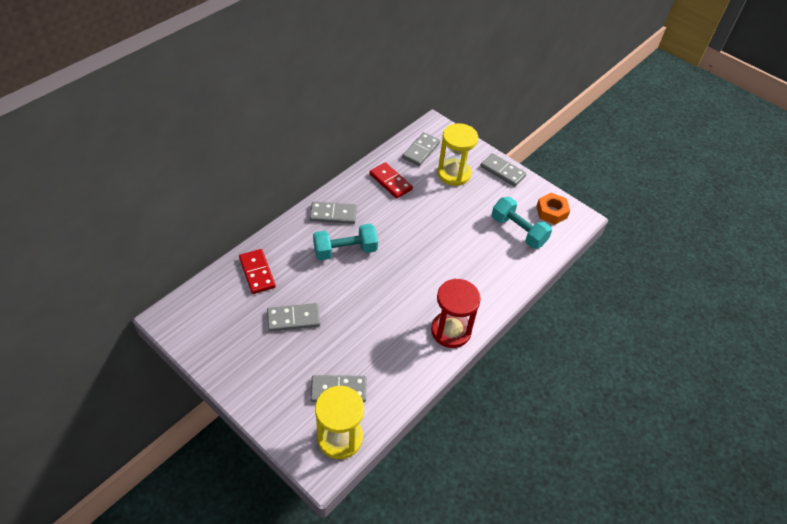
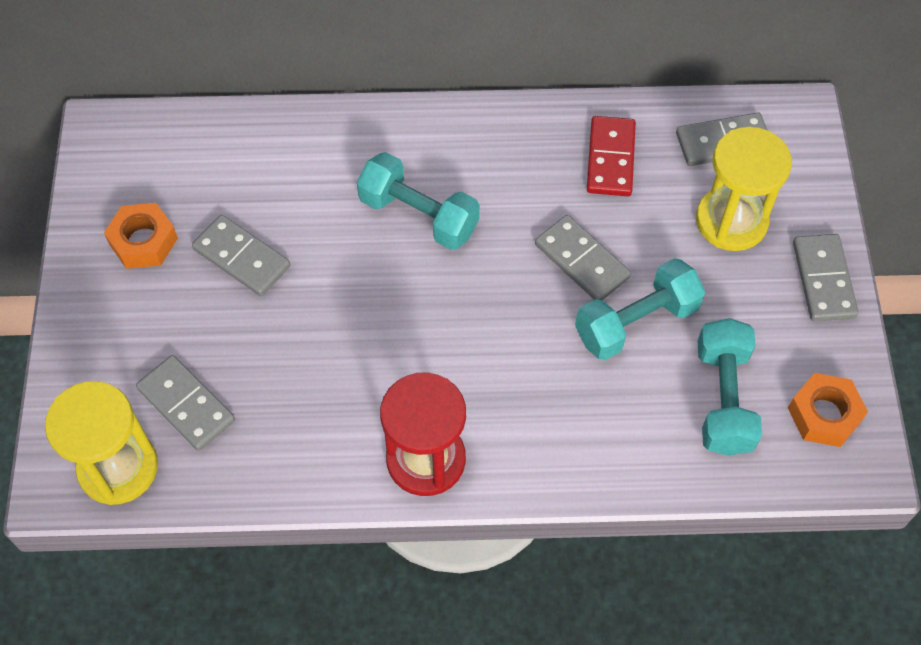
camera: 50 degrees right, 10 degrees up
(242, 345) = (143, 241): none -> orange nut
(257, 273) = (268, 154): red domino -> none
(333, 214) = (465, 146): grey domino -> grey domino (582, 261)
(463, 228) = (636, 322): none -> turquoise dumbbell

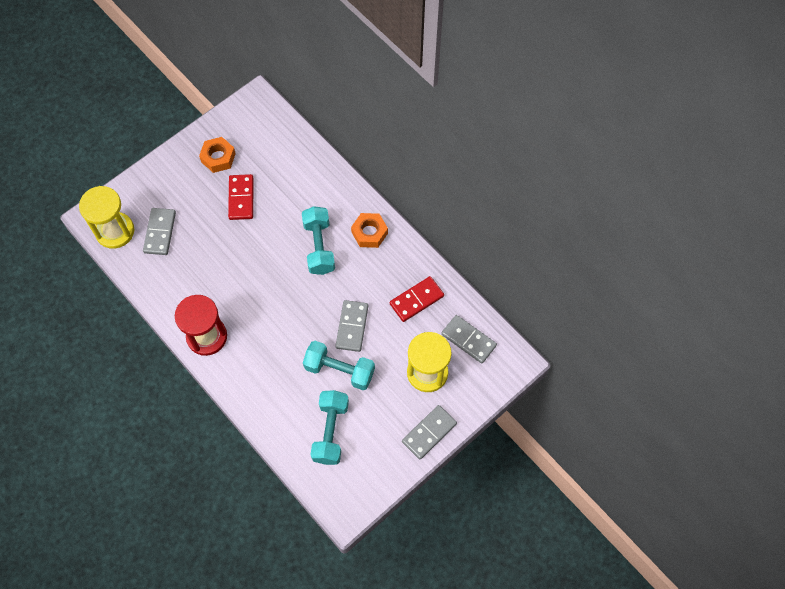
camera: 50 degrees right, 5 degrees up
(242, 258) = (241, 198): grey domino -> red domino
(723, 399) = (330, 431): turquoise dumbbell -> turquoise dumbbell turned 45 degrees counterclockwise
(824, 414) = (357, 478): orange nut -> orange nut (369, 233)

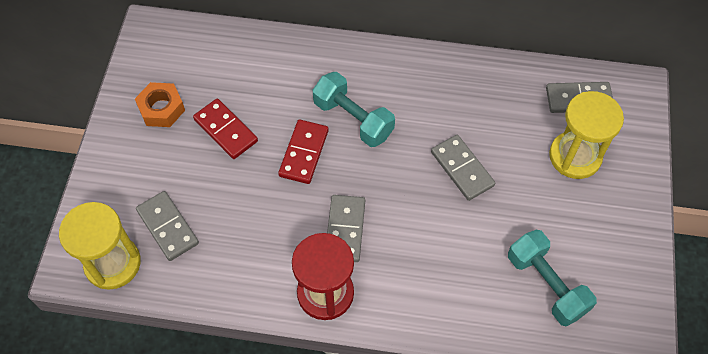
camera: 40 degrees left, 5 degrees down
(339, 370) = (493, 219): turquoise dumbbell -> none
(369, 233) = (389, 72): orange nut -> none
(416, 300) = (495, 99): red domino -> red domino (303, 153)
(429, 432) = (635, 209): grey domino -> grey domino (345, 229)

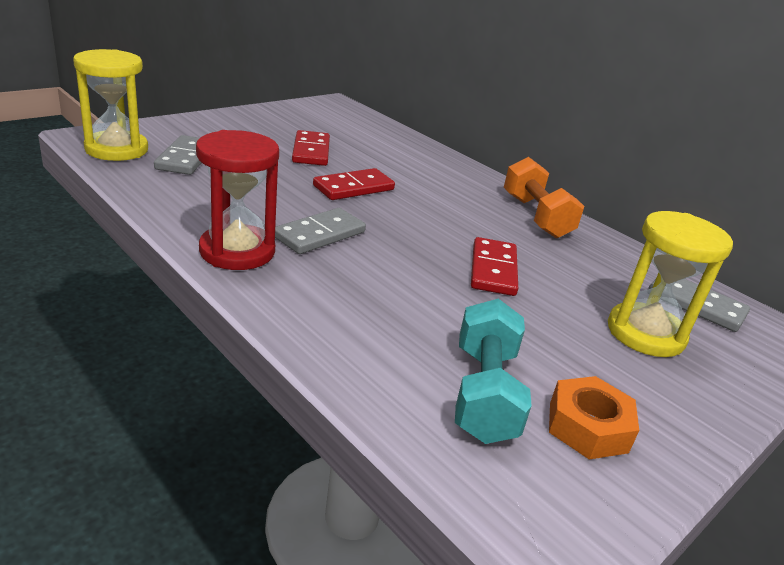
camera: 35 degrees right, 30 degrees down
(161, 109) = (283, 124): orange nut -> orange nut (588, 427)
(353, 119) = (425, 197): turquoise dumbbell -> none
(432, 77) = (536, 216): none -> orange dumbbell
(462, 169) = (493, 270): grey domino -> red domino

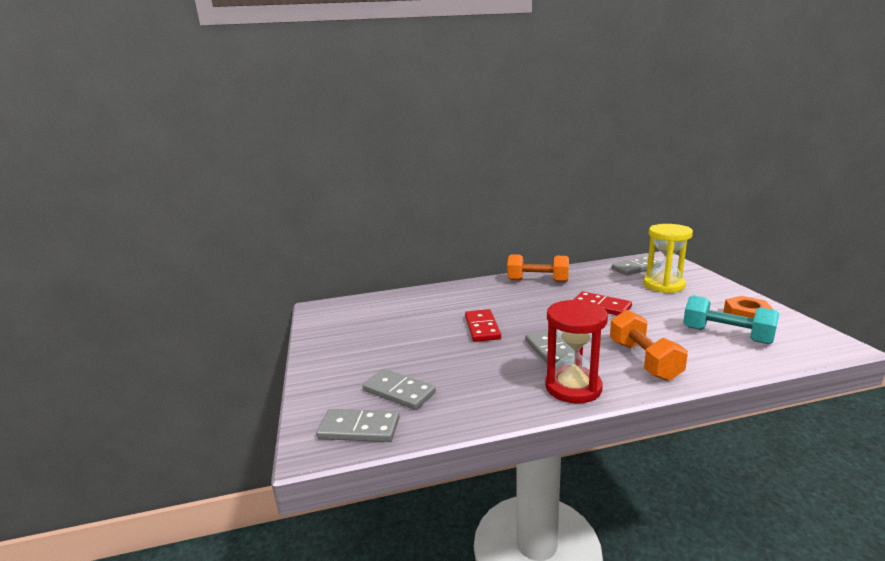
camera: 55 degrees left, 10 degrees down
(117, 149) = (359, 429): yellow hourglass -> grey domino
(311, 151) = (411, 333): red domino -> none
(338, 304) = (643, 360): none -> orange dumbbell

